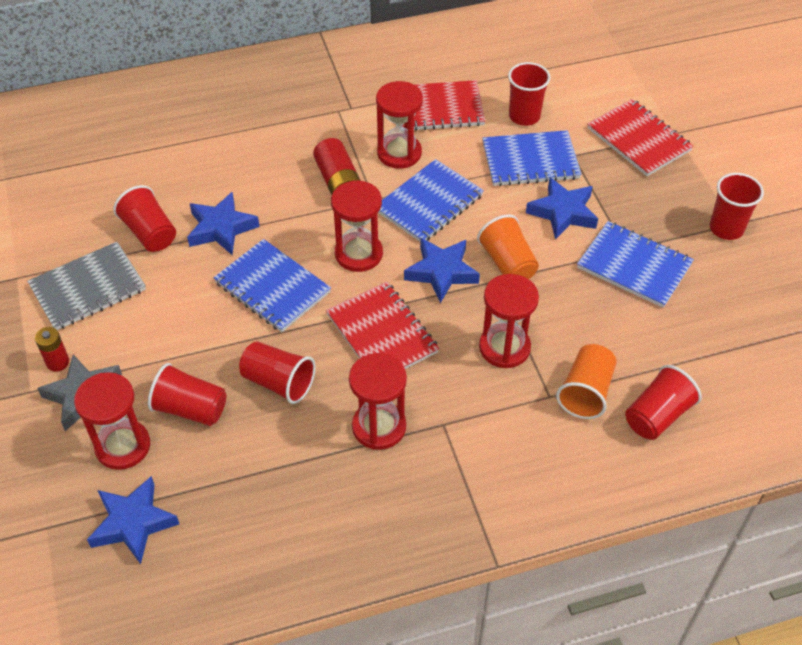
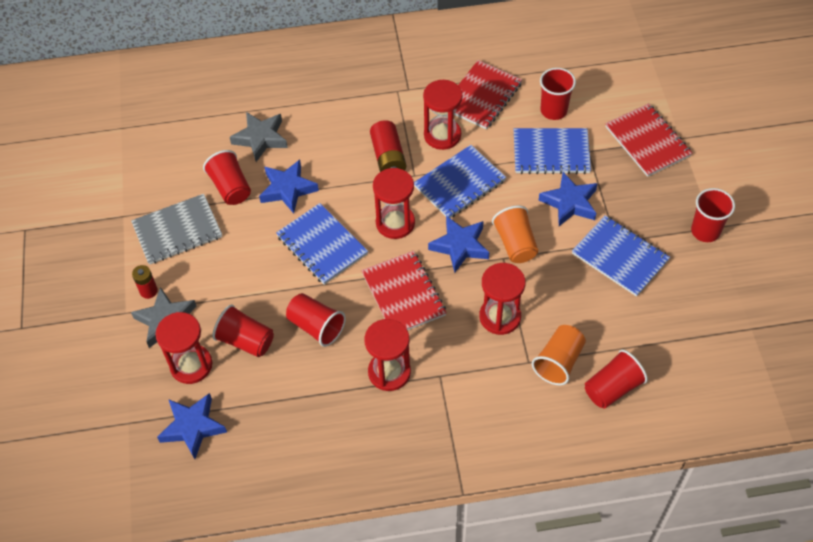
camera: 10 degrees right, 5 degrees up
(180, 175) = (260, 138): none -> grey star
(438, 108) = (482, 96): red notebook -> red notebook turned 60 degrees counterclockwise

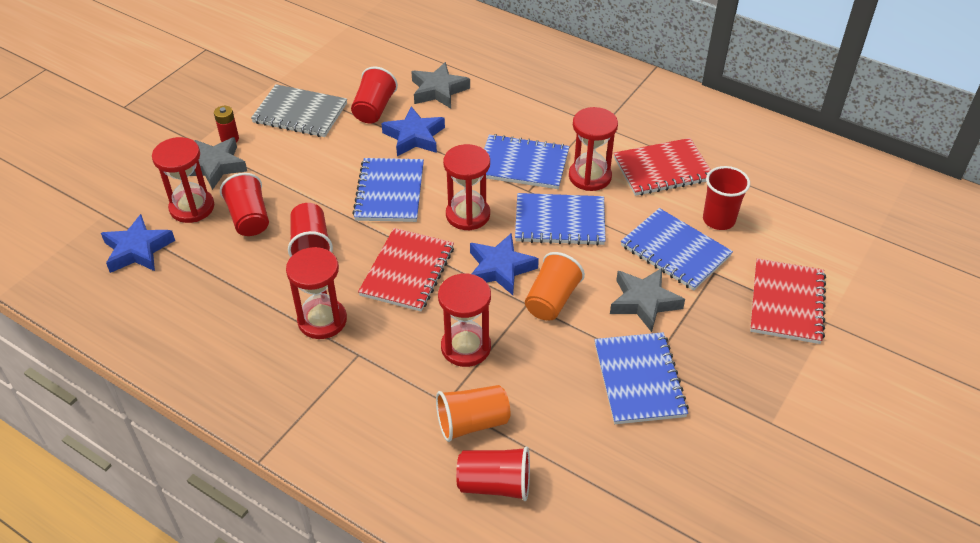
camera: 40 degrees right, 10 degrees down
(388, 157) = (523, 164): red battery -> blue notebook
(569, 203) = (644, 302): blue star -> grey star
(705, 231) = (758, 420): red cup -> none

